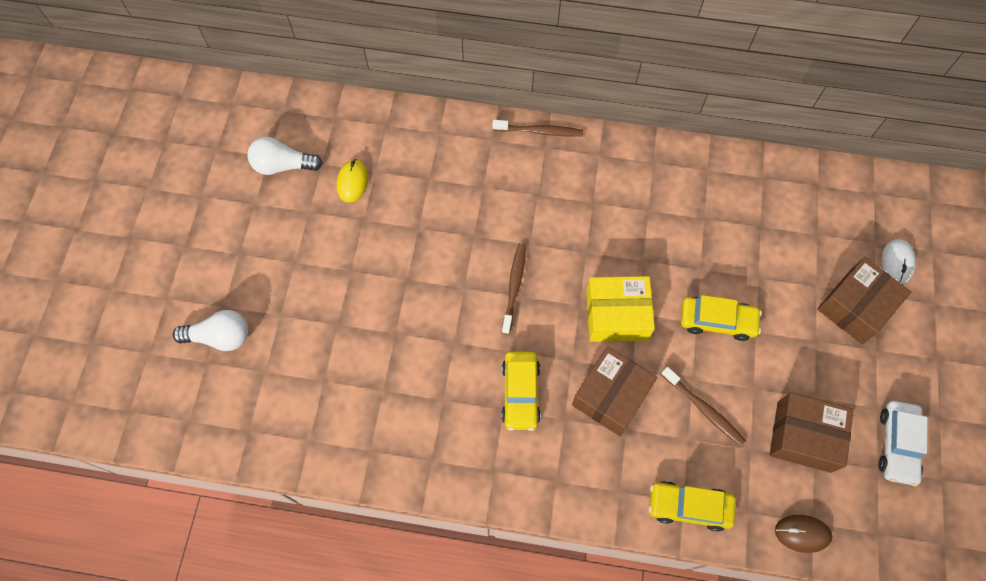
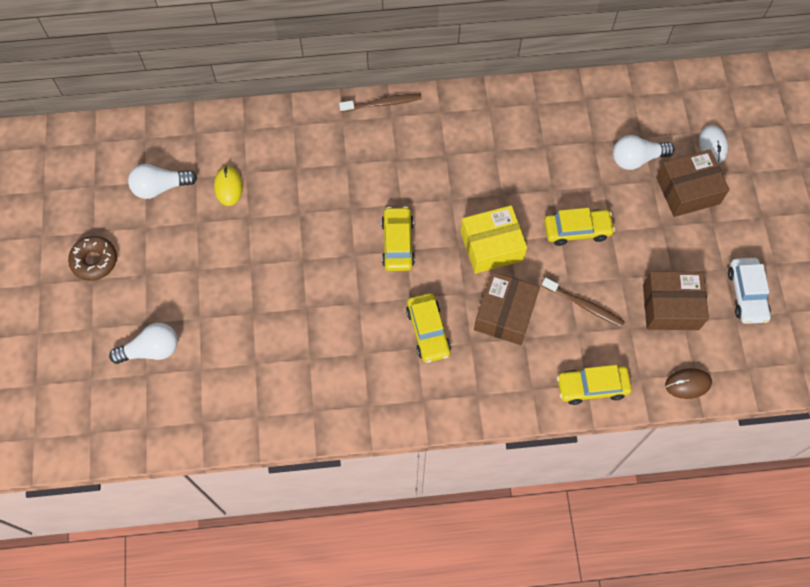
camera: 15 degrees left, 0 degrees up
(192, 227) = (94, 261): none -> brown donut
(514, 286) = (398, 243): brown toothbrush -> yellow car
(805, 257) = (636, 159): none -> white light bulb
(855, 307) = (687, 190): brown box -> brown box turned 45 degrees clockwise

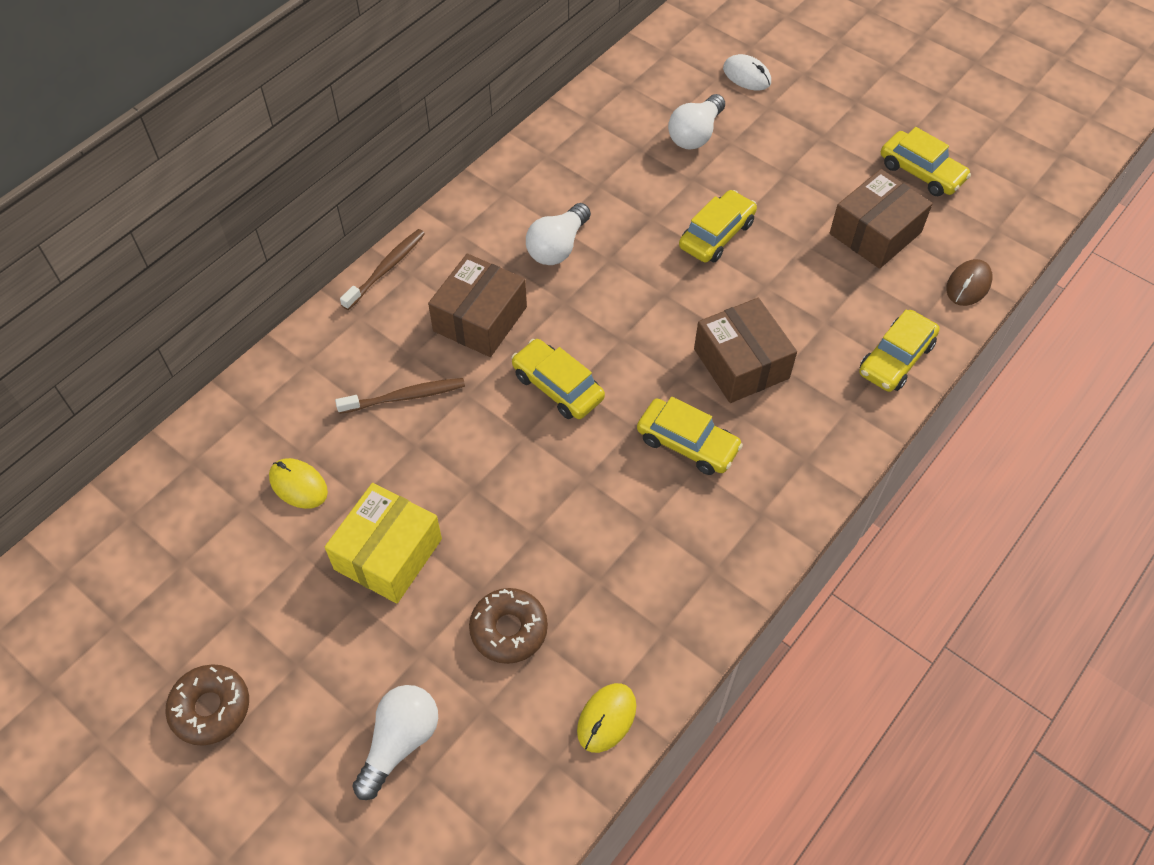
camera: 45 degrees left, 10 degrees down
(161, 187) = (210, 553): white light bulb -> white light bulb (558, 247)
(245, 425) = (606, 718): none -> yellow mouse
(247, 343) = (509, 629): none -> brown donut
(491, 246) = (655, 313): yellow box -> yellow box (388, 554)
(584, 305) = (802, 294): brown toothbrush -> brown toothbrush (405, 397)
(687, 190) = (771, 127): brown box -> brown box (480, 319)
(746, 294) = (921, 172): white car -> yellow car

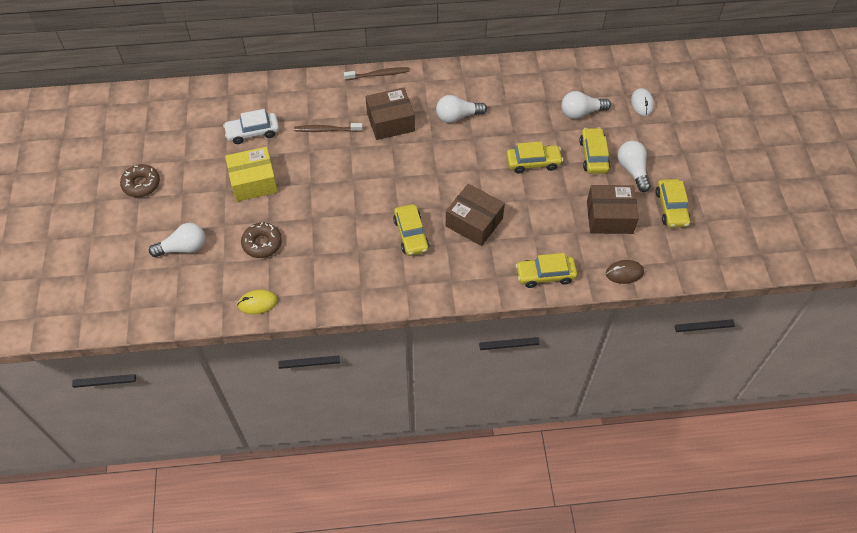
camera: 45 degrees right, 0 degrees up
(298, 485) = (253, 132): yellow mouse -> white car
(405, 397) = (326, 130): brown toothbrush -> brown toothbrush turned 150 degrees clockwise
(557, 386) = (388, 172): yellow car -> yellow car (593, 155)
(741, 363) = (474, 222): brown box -> brown box turned 75 degrees counterclockwise
(831, 160) = (632, 170): none -> white light bulb

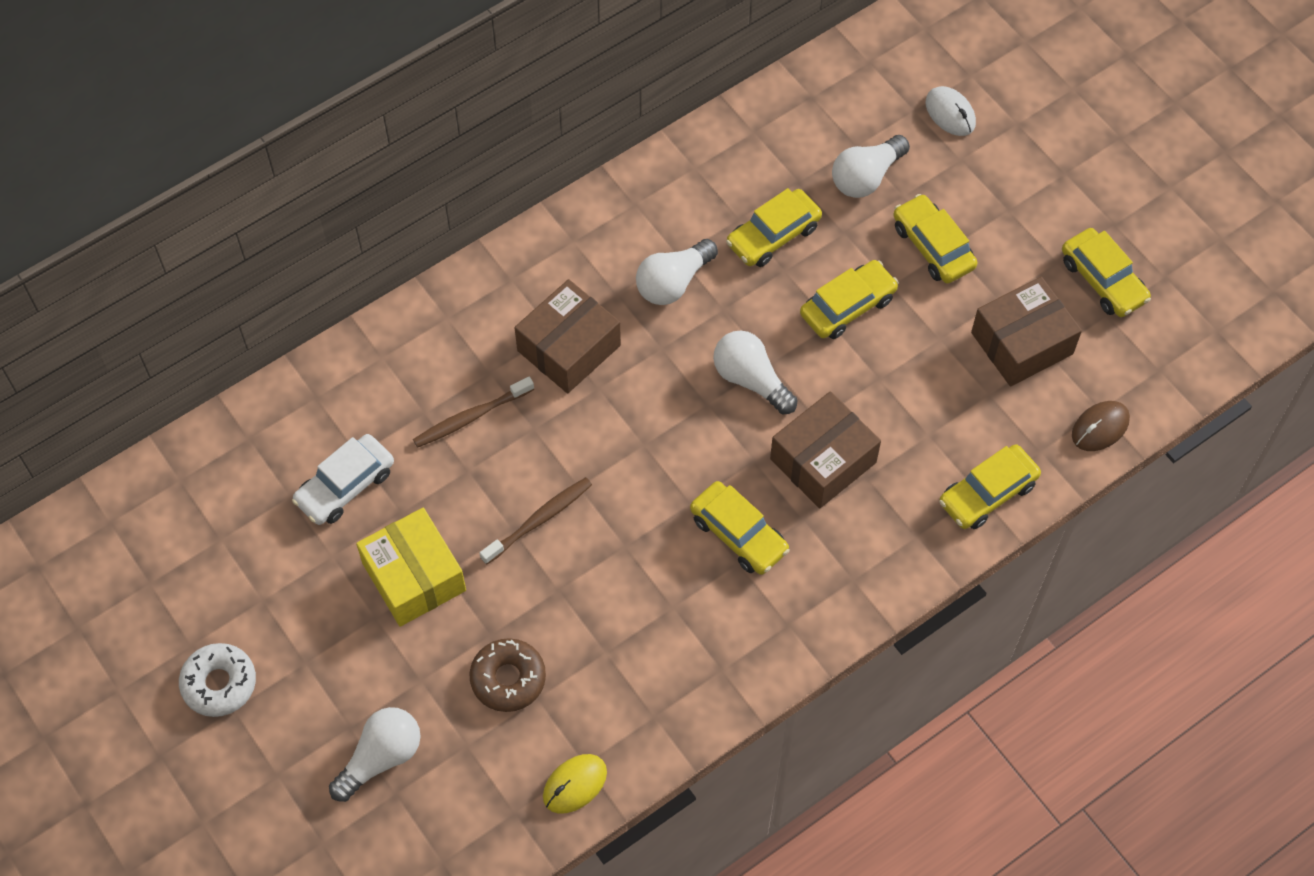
camera: 30 degrees left, 5 degrees up
(141, 184) = (219, 683): brown donut -> white donut
(254, 182) = (414, 577): yellow box -> yellow box turned 75 degrees counterclockwise
(378, 75) = (487, 268): brown toothbrush -> brown toothbrush (539, 520)
(474, 222) = (823, 460): brown box -> brown box turned 45 degrees counterclockwise
(518, 117) = (773, 235): none -> yellow car
(632, 170) = (1007, 243): white light bulb -> white light bulb (751, 380)

